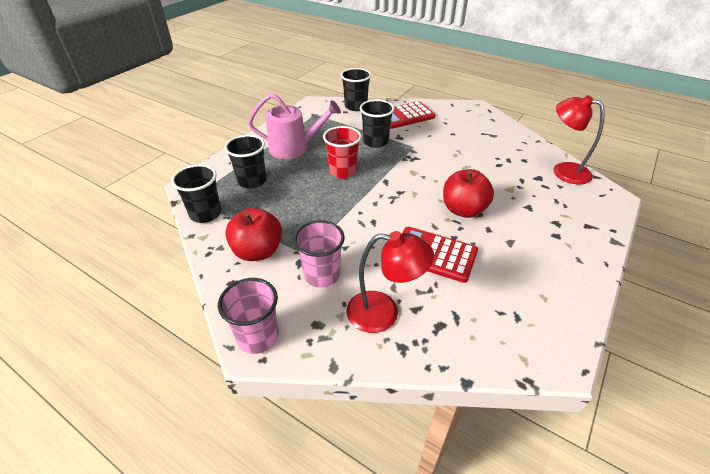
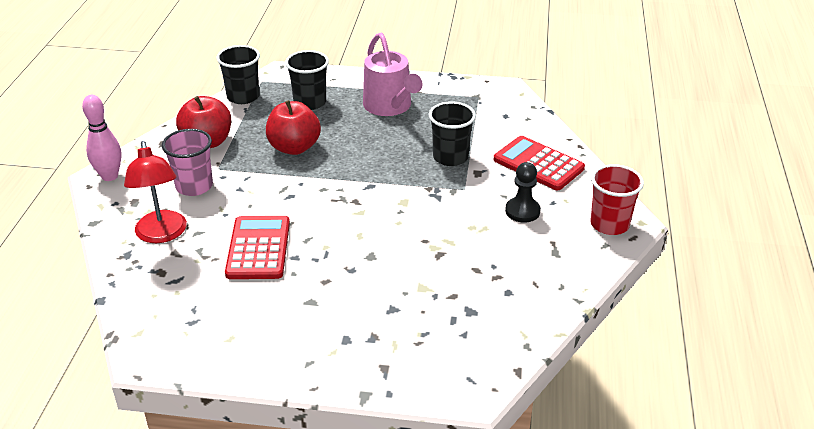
camera: 65 degrees right, 5 degrees down
(258, 337) = (110, 176): pink cup -> pink bowling pin
(343, 171) = (368, 151): red cup -> red cup (609, 224)
(355, 106) = (526, 119): black cup -> none
(449, 134) = (522, 211): none -> black pawn
(463, 210) = (350, 255): red apple -> red apple (294, 147)
(563, 170) = (508, 334): red lamp -> none

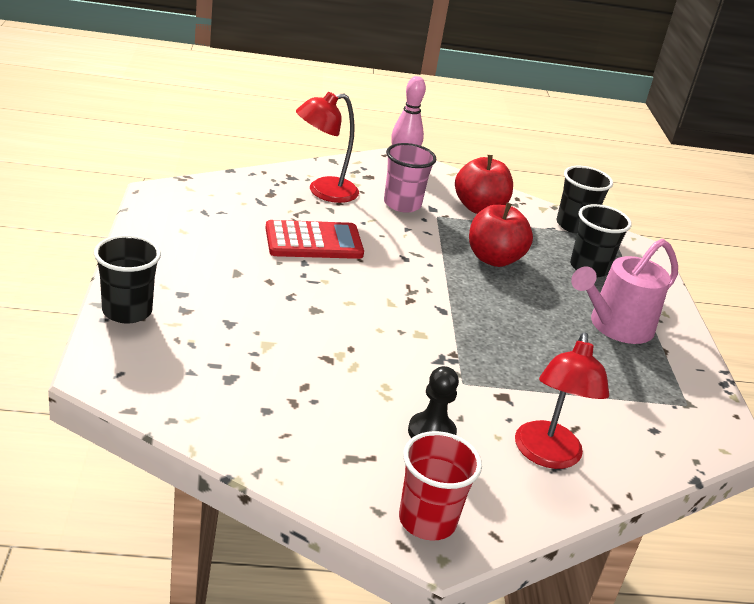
camera: 75 degrees right, 5 degrees down
(450, 157) = (527, 373): black cup -> black cup (127, 311)
(538, 164) = (547, 455): red calculator -> red lamp

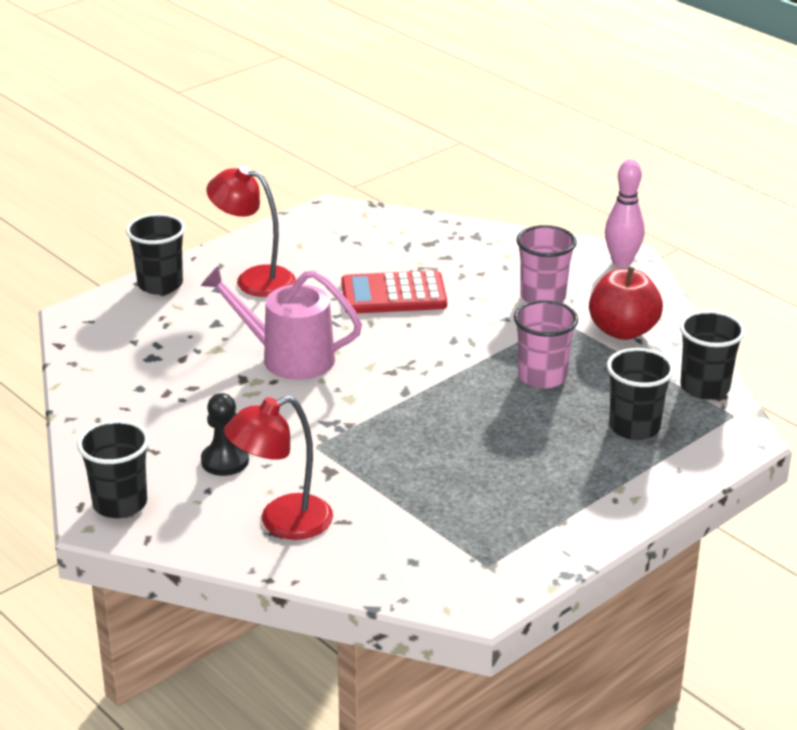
camera: 55 degrees right, 0 degrees up
(313, 241) = (393, 294): red calculator -> red calculator turned 135 degrees clockwise
(323, 192) = (483, 259): red lamp -> red lamp (254, 279)
(427, 520) = (120, 504): red cup -> black cup
(493, 259) = (542, 377): red apple -> pink cup
(616, 326) = (552, 481): pink watering can -> pink watering can (289, 358)

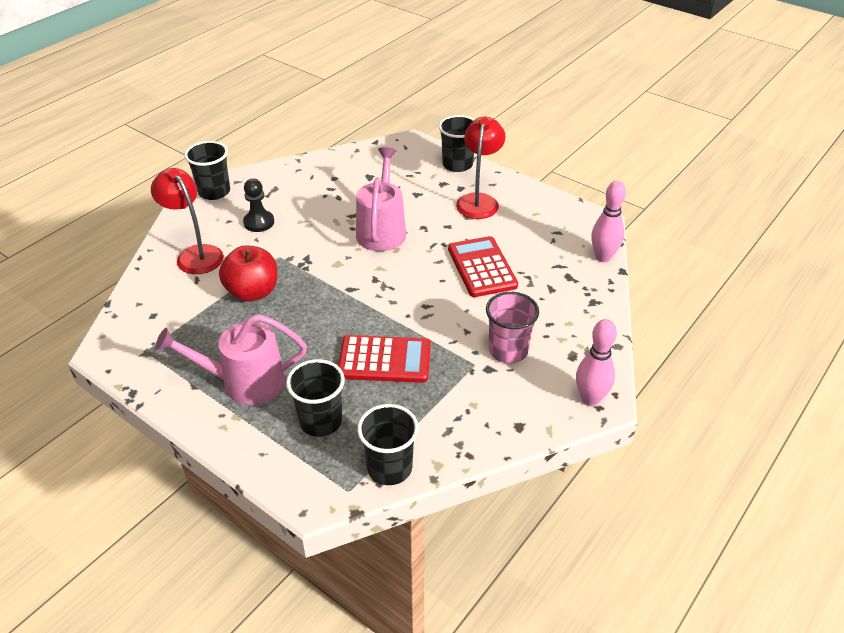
camera: 80 degrees right, 10 degrees up
(401, 217) = (603, 257): none -> pink bowling pin
(542, 377) = (384, 360): pink cup -> red calculator
(562, 480) = (245, 382): none -> pink watering can
(623, 331) = (469, 406): red apple -> red apple (252, 292)

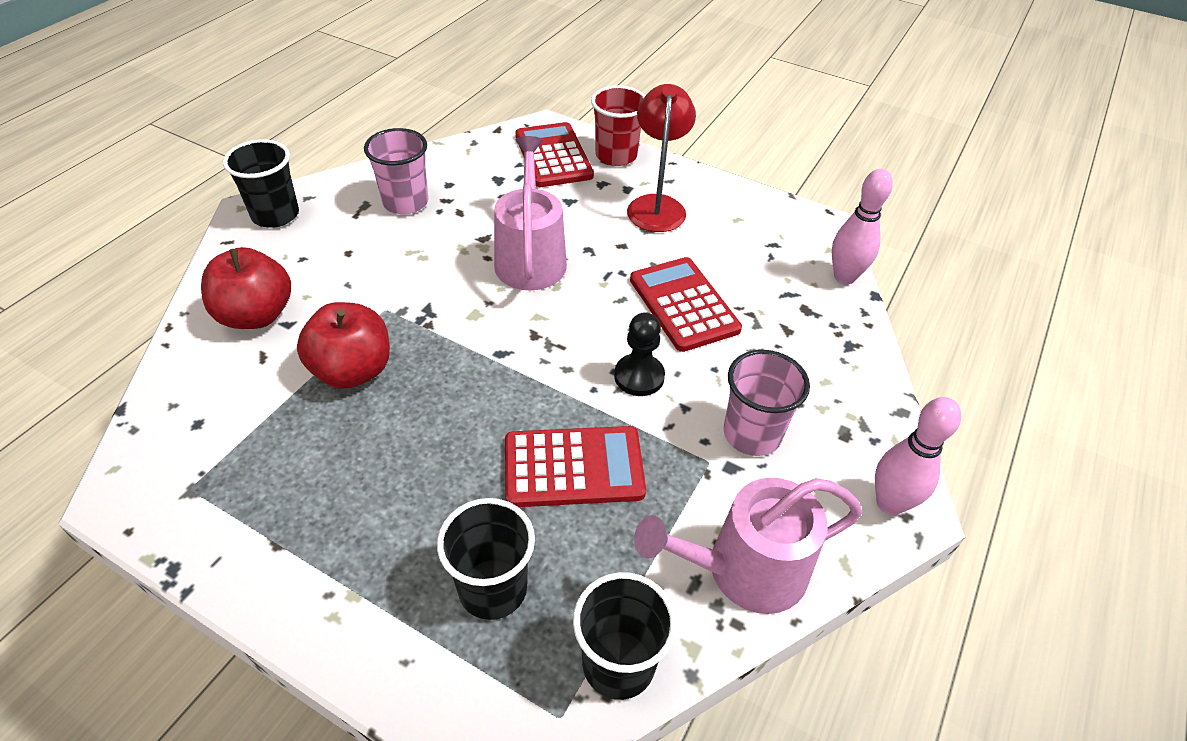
camera: 10 degrees left, 5 degrees up
(195, 254) = (256, 315): red lamp -> red apple
(245, 382) = (361, 529): pink watering can -> pink watering can (745, 570)
(259, 222) = (348, 258): black pawn -> black pawn (639, 376)
(302, 188) = (405, 202): none -> pink cup
(412, 162) = (553, 156): none -> red calculator
(457, 164) = (616, 155): black cup -> red cup

